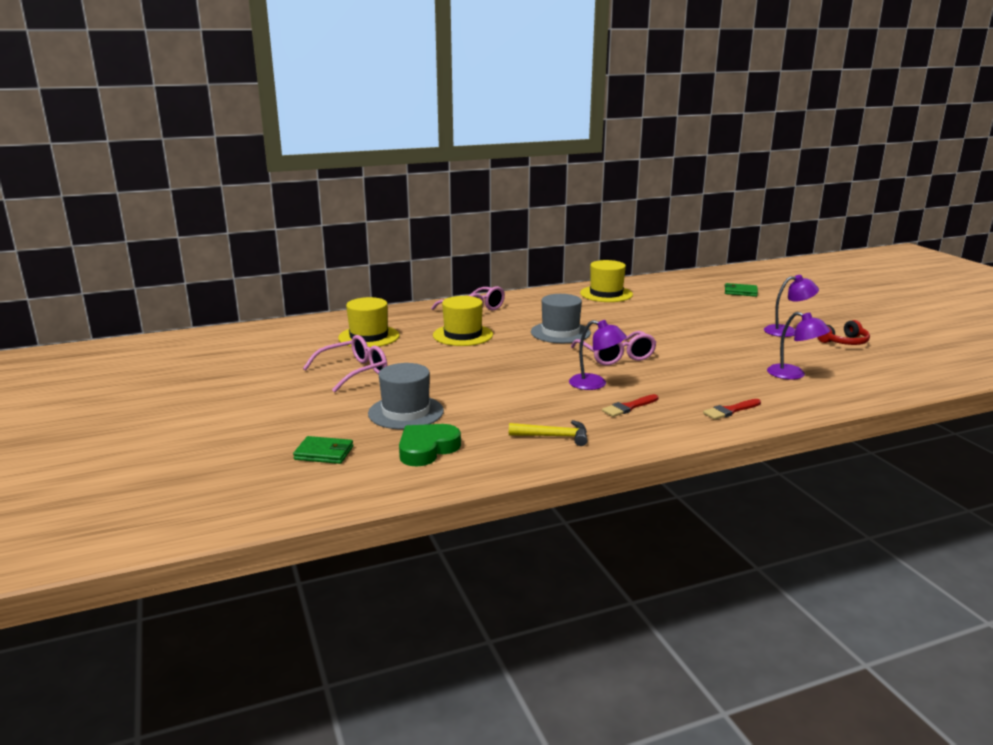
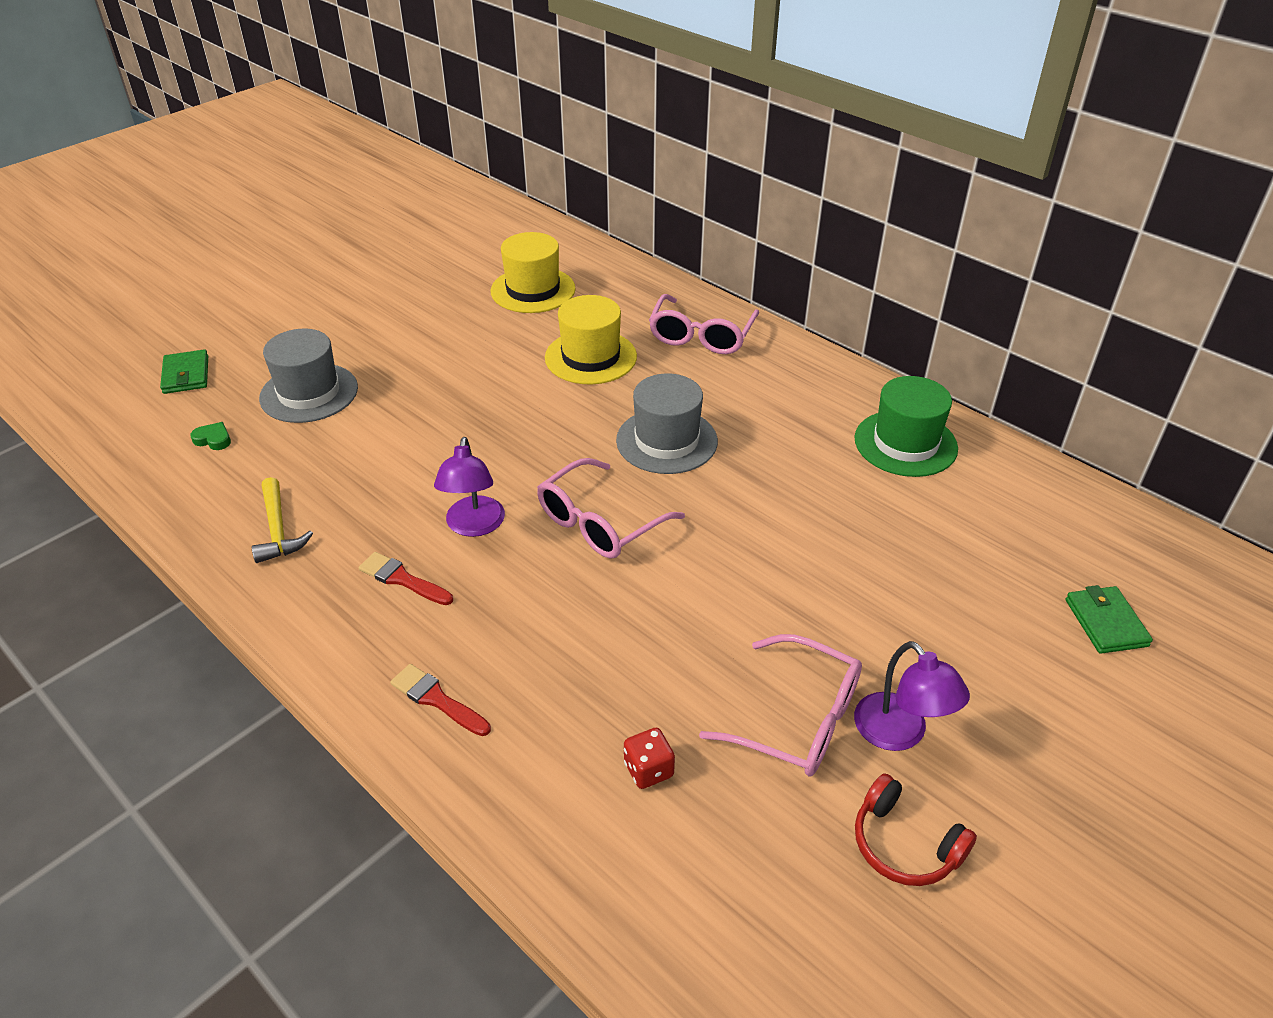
camera: 65 degrees right, 20 degrees up
(353, 372) = (411, 319): pink glasses -> pink glasses (797, 719)
(427, 449) = (213, 439): green heart -> green heart, size x0.47
(606, 294) = (905, 443): yellow hat -> green hat
(793, 375) = (648, 770): purple lamp -> red dice

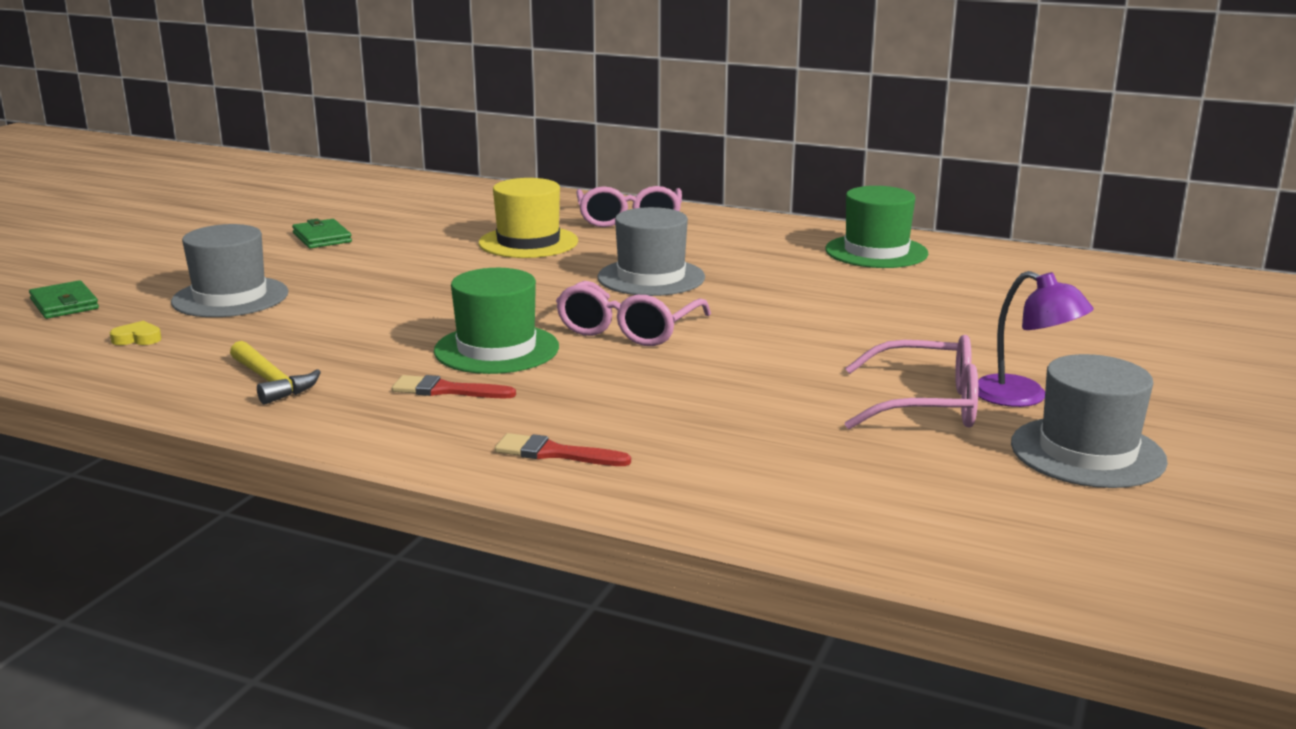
camera: 20 degrees left, 20 degrees down
(213, 439) = (137, 338): green heart -> yellow heart
(474, 526) = (496, 349): purple lamp -> green hat
(533, 290) = (430, 213): yellow hat -> none
(648, 770) = (814, 455): red dice -> none
(904, 844) = (1087, 452): red headphones -> grey hat
(1106, 623) = (1135, 316): green wallet -> green wallet (322, 238)

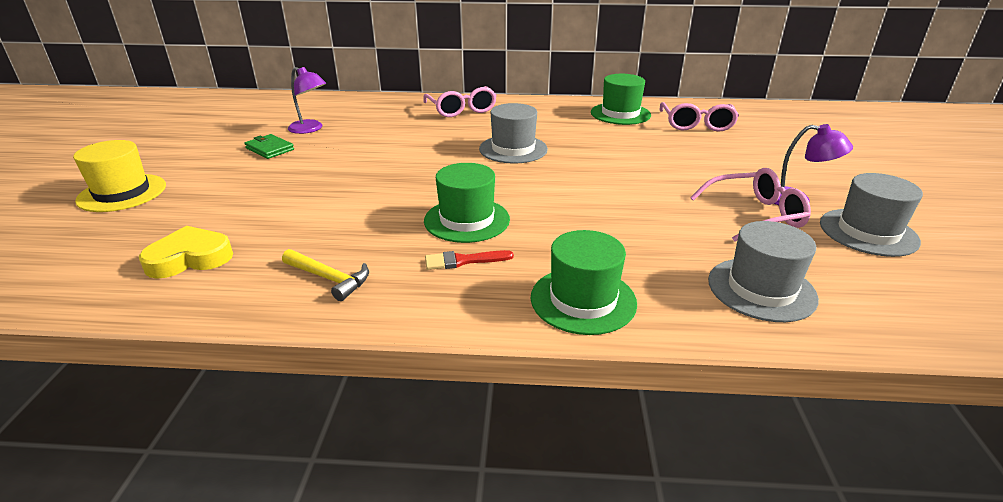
camera: 20 degrees left, 10 degrees up
(64, 304) = (103, 236): green wallet -> none
(137, 338) = (190, 258): yellow heart -> yellow heart, size x2.13
(230, 297) = (238, 208): grey hat -> grey hat (761, 289)
(394, 220) = (310, 129): none -> purple lamp
(528, 242) = (414, 134): yellow hat -> yellow hat (122, 193)
(554, 453) = (583, 300): red brush -> green hat
(628, 329) = (535, 189): pink glasses -> pink glasses (696, 124)

